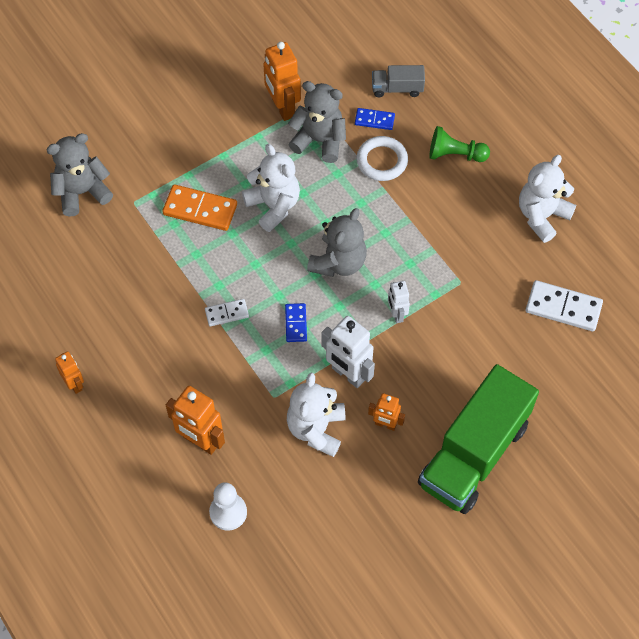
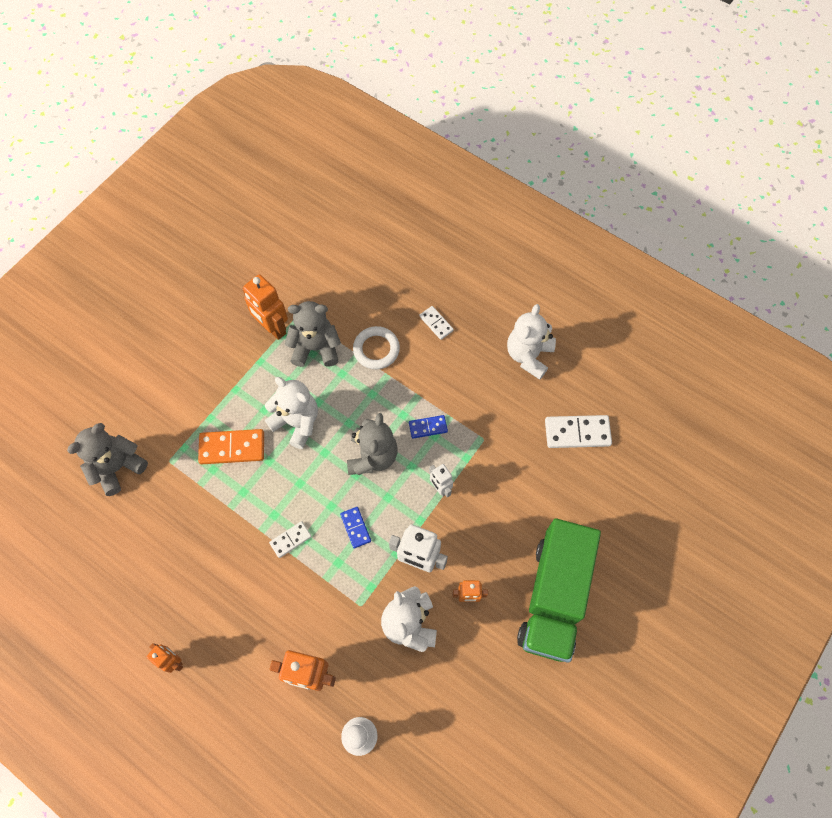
camera: 20 degrees left, 5 degrees up
(374, 120) = (356, 314): blue domino -> blue domino (428, 427)
(397, 88) = (366, 279): grey truck -> none
(455, 154) = (436, 323): green pawn -> white domino

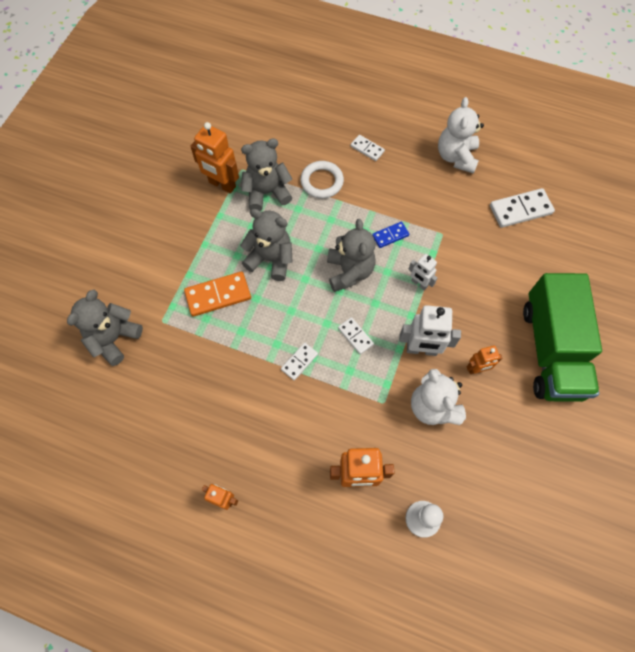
camera: 15 degrees left, 0 degrees up
(297, 422) = (271, 259): white teddy bear -> grey teddy bear
(355, 528) = (355, 336): blue domino -> white domino

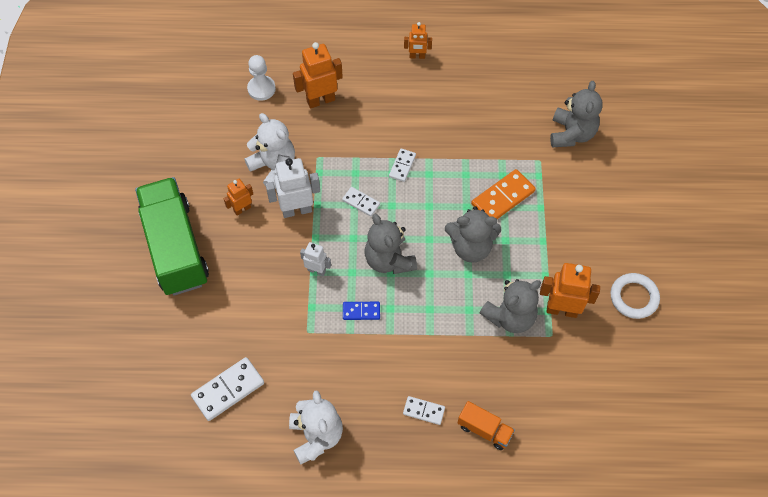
camera: 160 degrees right, 5 degrees down
(322, 182) = (457, 350): white ring -> white ring (634, 297)
(327, 124) = (484, 430): none -> orange truck
(390, 236) = (361, 311): blue domino -> blue domino turned 45 degrees clockwise

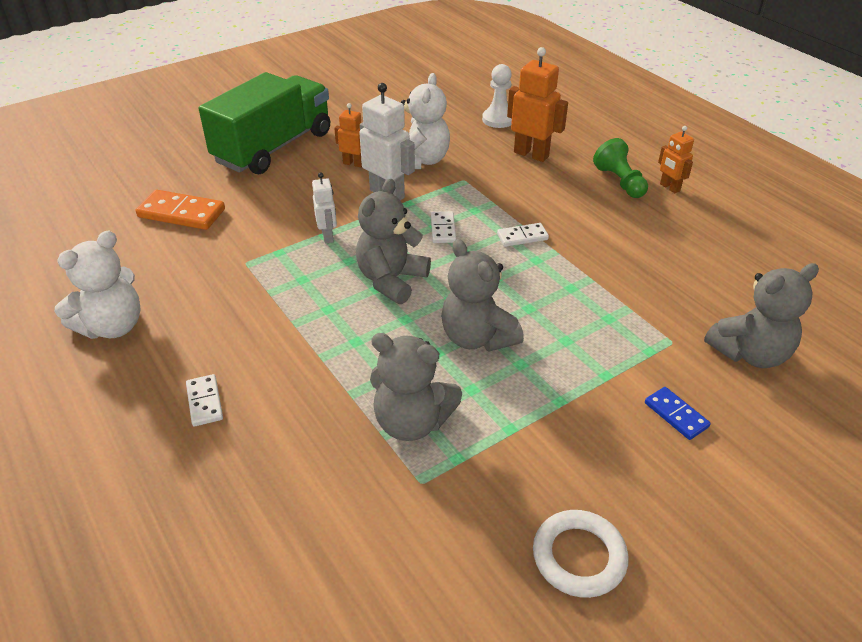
camera: 55 degrees right, 20 degrees down
(228, 390) = (134, 241): white domino -> none
(361, 311) = (304, 289): blue domino -> blue domino (676, 415)
(390, 76) = (620, 182): none -> green pawn
(484, 430) = (214, 477): orange truck -> none
(502, 198) = (578, 333): orange domino -> orange domino (181, 213)
(562, 310) = (473, 474): orange robot -> none

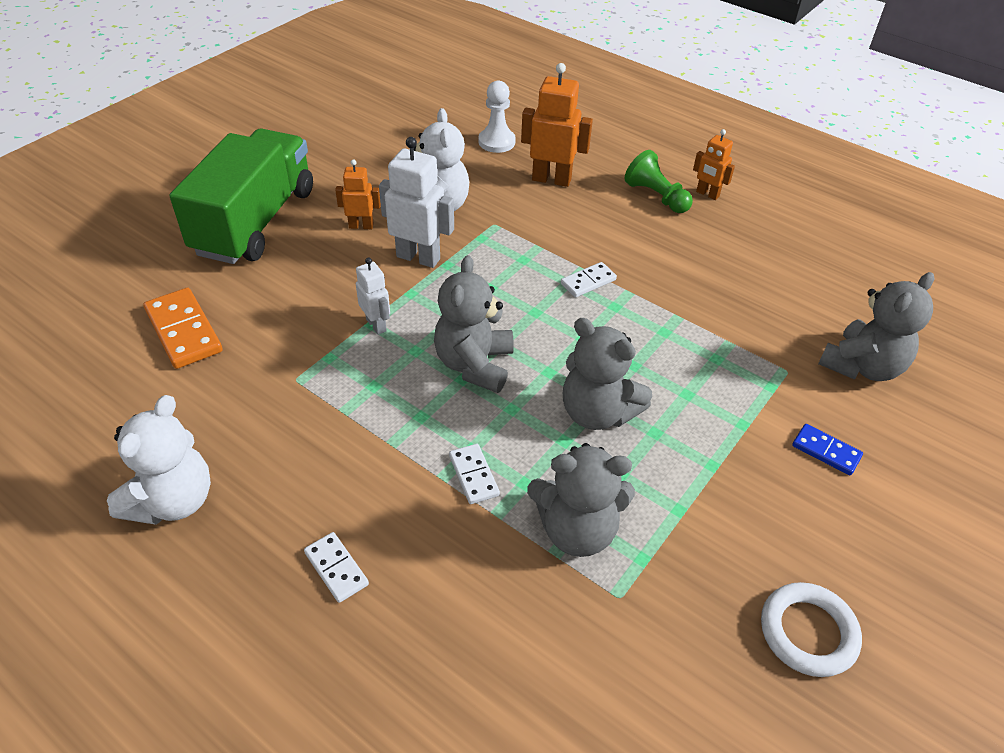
camera: 20 degrees left, 5 degrees up
(181, 213) = (184, 331): orange domino -> orange domino turned 60 degrees clockwise
(443, 229) = (500, 289): white domino -> white domino (474, 475)

